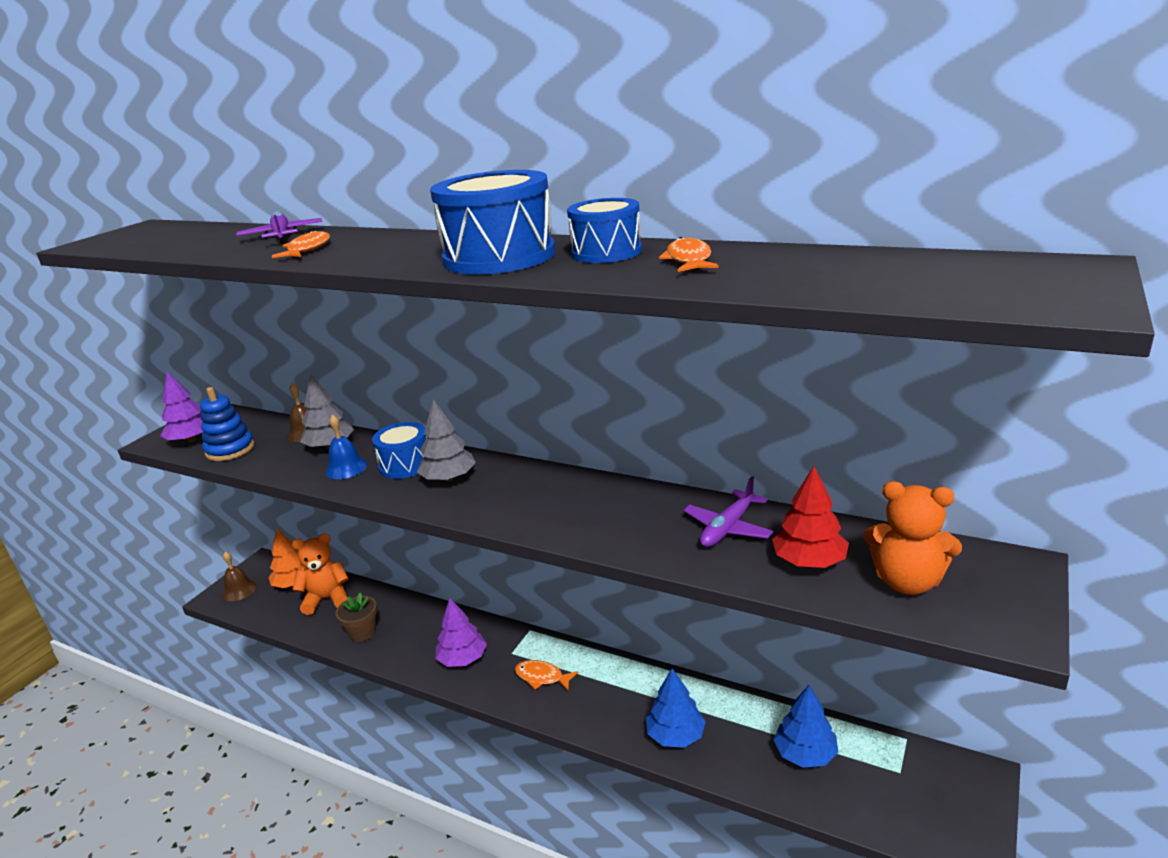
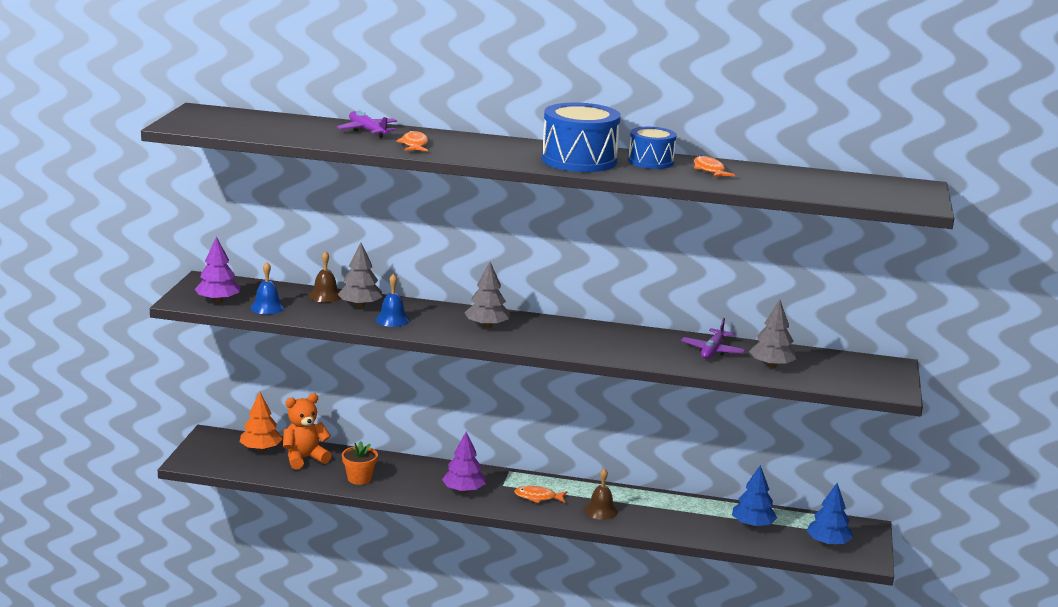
camera: 20 degrees left, 5 degrees down
(230, 449) = (267, 307): blue stacking toy -> blue bell
(239, 590) = (207, 455): brown bell -> brown bell (601, 511)
(362, 632) = (359, 478): brown flower pot -> orange flower pot
(406, 464) = (441, 317): blue drum -> none
(675, 735) = (658, 522): blue tree -> blue tree (828, 543)
(809, 561) = (771, 365): red tree -> grey tree
(907, 582) = (831, 373): orange teddy bear -> none

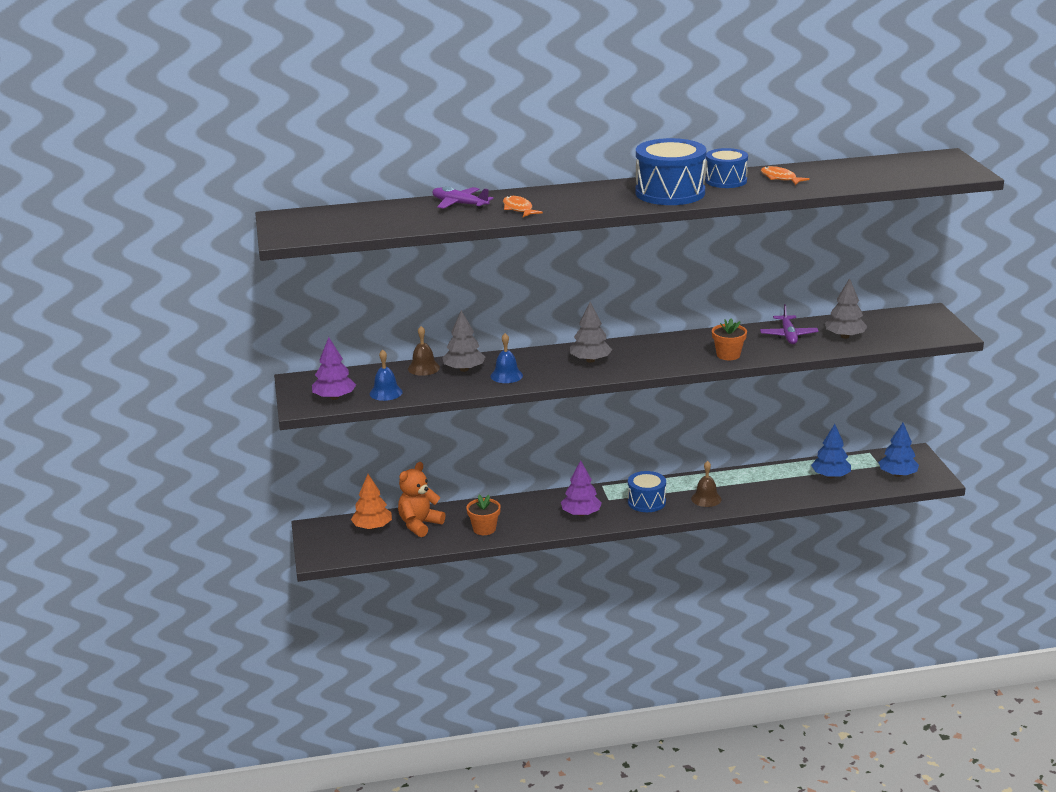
camera: 20 degrees left, 5 degrees up
(538, 497) = (646, 502): orange fish -> blue drum
(629, 353) = (728, 355): none -> orange flower pot

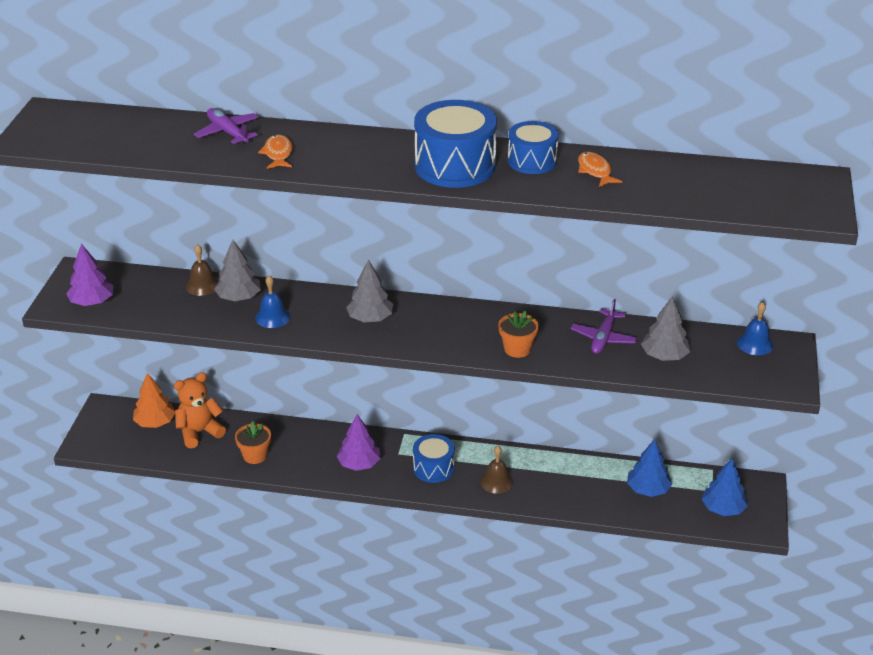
camera: 20 degrees right, 10 degrees up
(386, 392) = (143, 308): blue bell -> blue bell (755, 344)

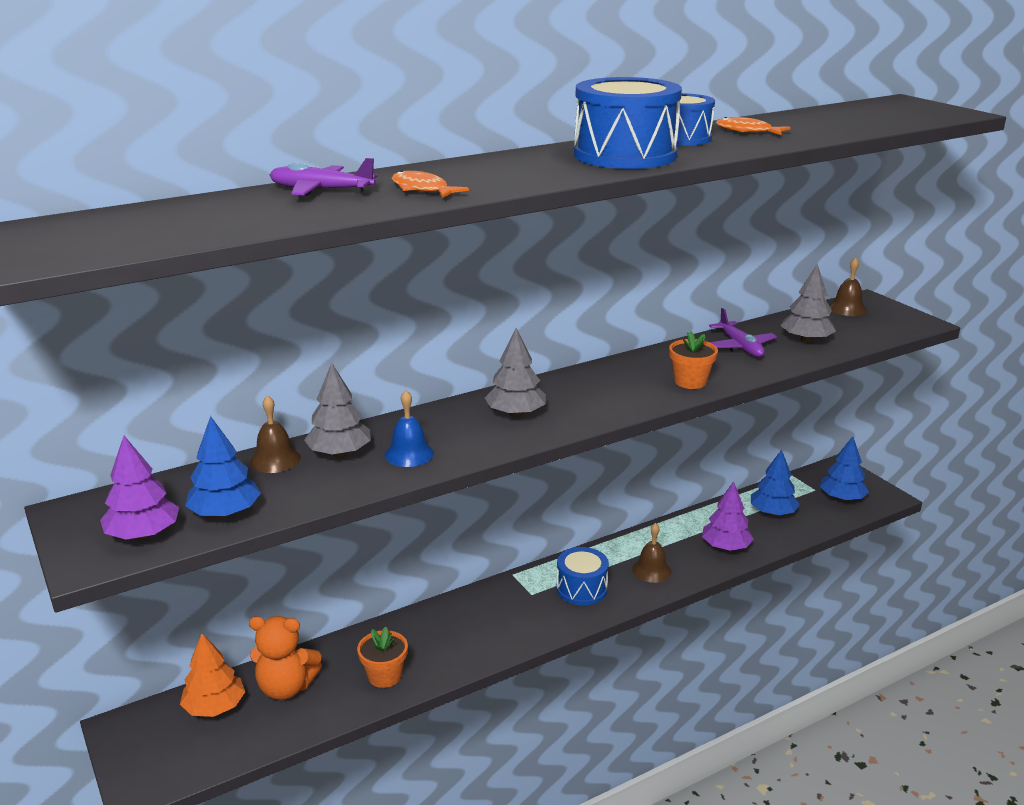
camera: 40 degrees left, 10 degrees down
(140, 308) = (225, 513): none -> blue tree
(199, 432) = (286, 688): orange teddy bear -> orange teddy bear turned 105 degrees counterclockwise
(359, 464) = (507, 623): purple tree -> purple tree (725, 547)
(755, 344) = (847, 308): blue bell -> brown bell

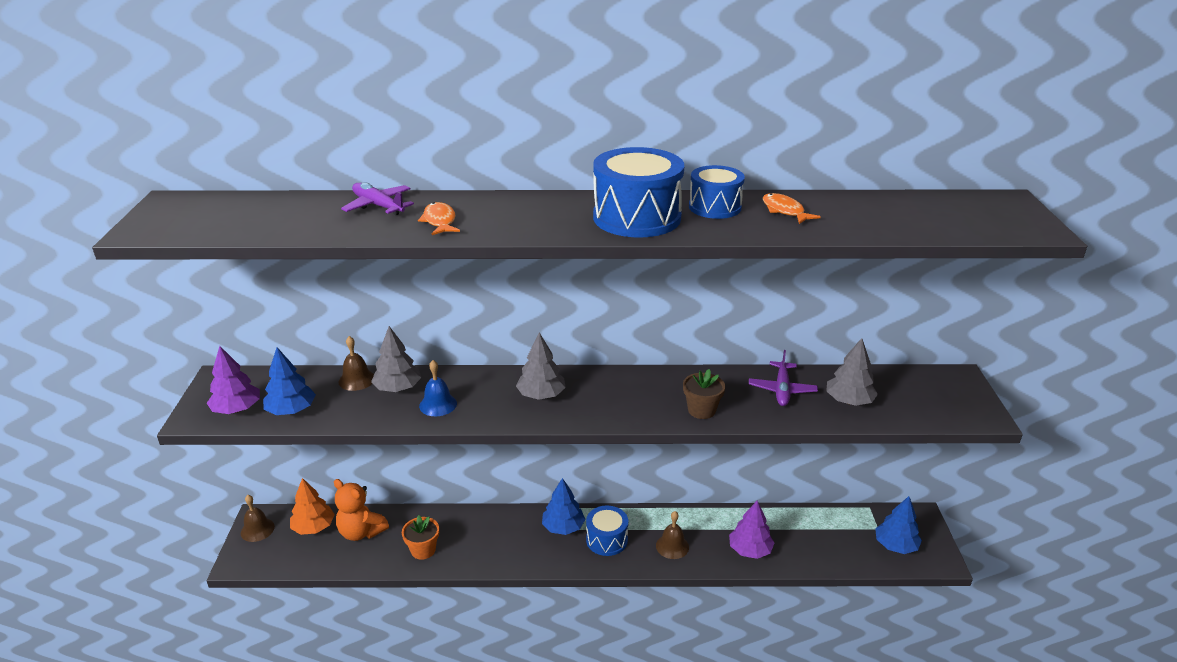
camera: 30 degrees right, 5 degrees up
(690, 381) = (701, 410): orange flower pot -> brown flower pot
(772, 512) = (818, 535): blue tree -> blue tree (563, 527)
(847, 308) = (928, 380): brown bell -> brown bell (257, 529)

